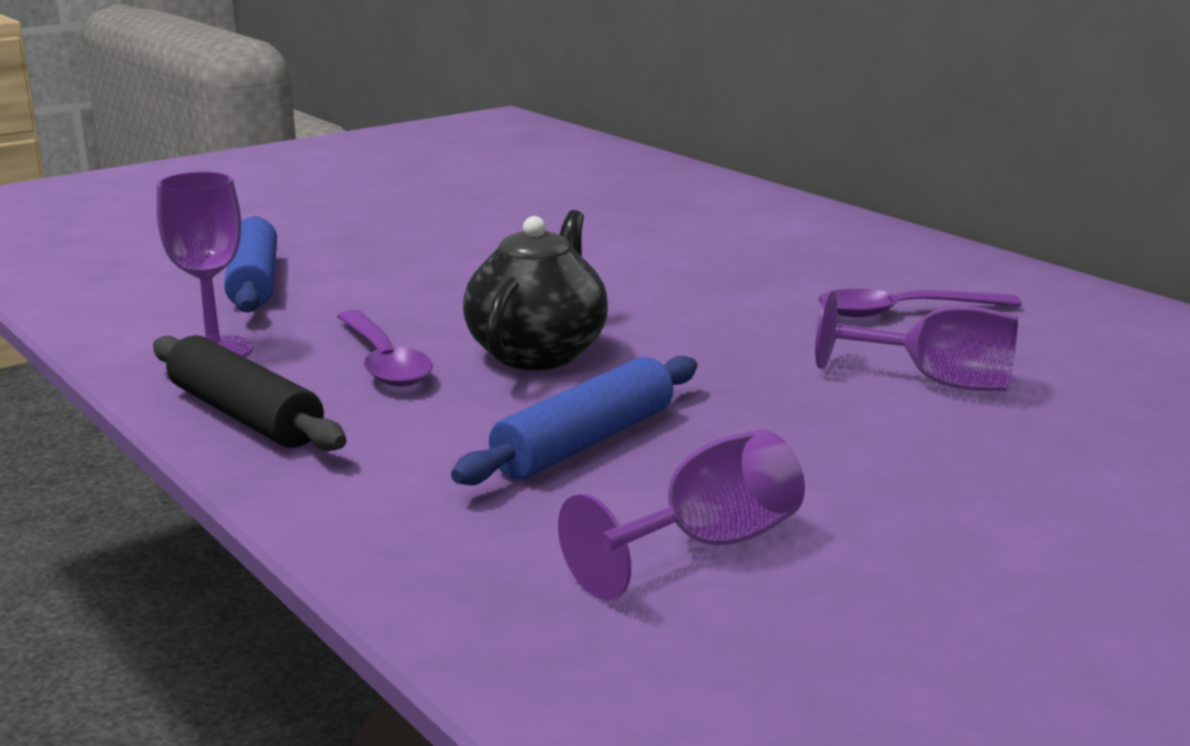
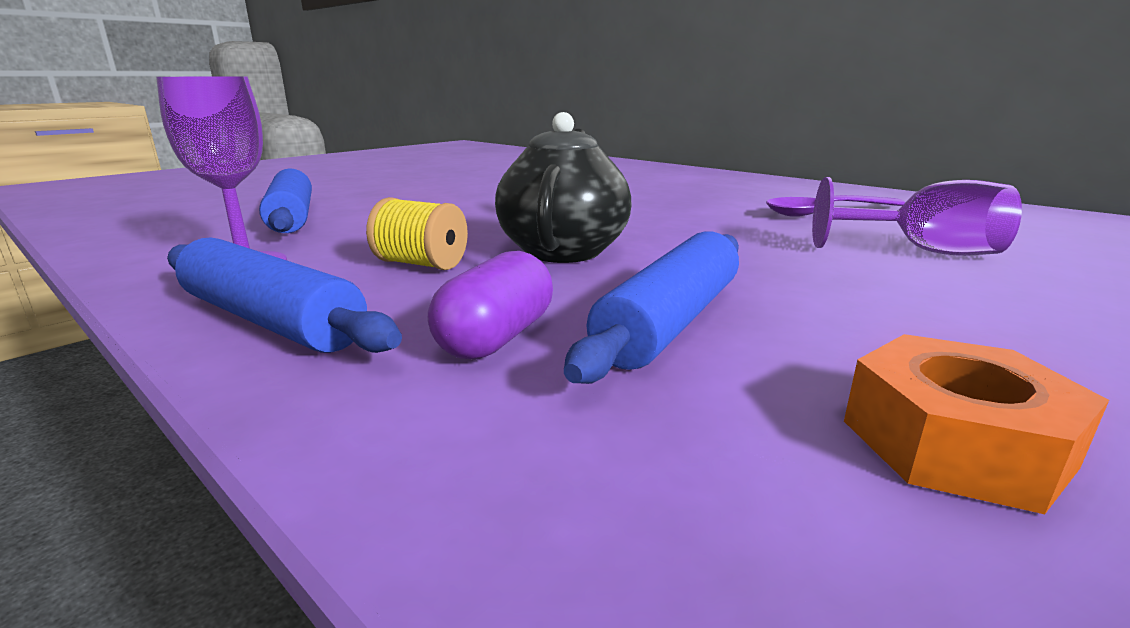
camera: 10 degrees left, 0 degrees up
(244, 415) = (270, 320): black rolling pin -> blue rolling pin
(384, 362) = (421, 264): purple spoon -> yellow spool
(427, 446) = (496, 338): none -> purple capsule
(706, 545) = (954, 443): purple goblet -> orange nut

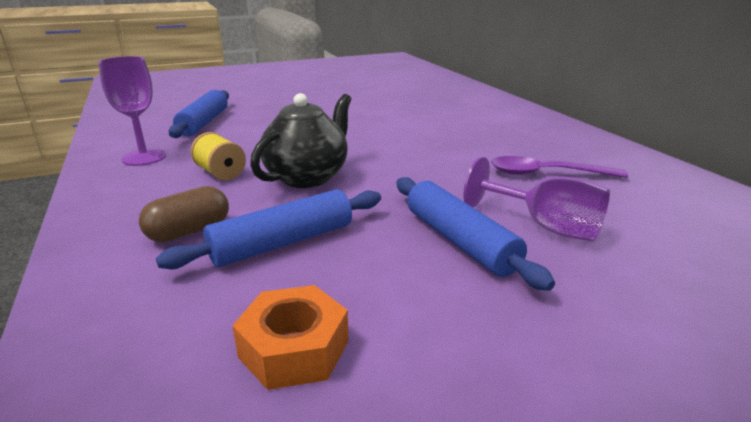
camera: 25 degrees right, 5 degrees up
(270, 320) = (115, 197): blue rolling pin -> blue rolling pin (459, 241)
(496, 338) = (189, 232): purple capsule -> brown capsule

